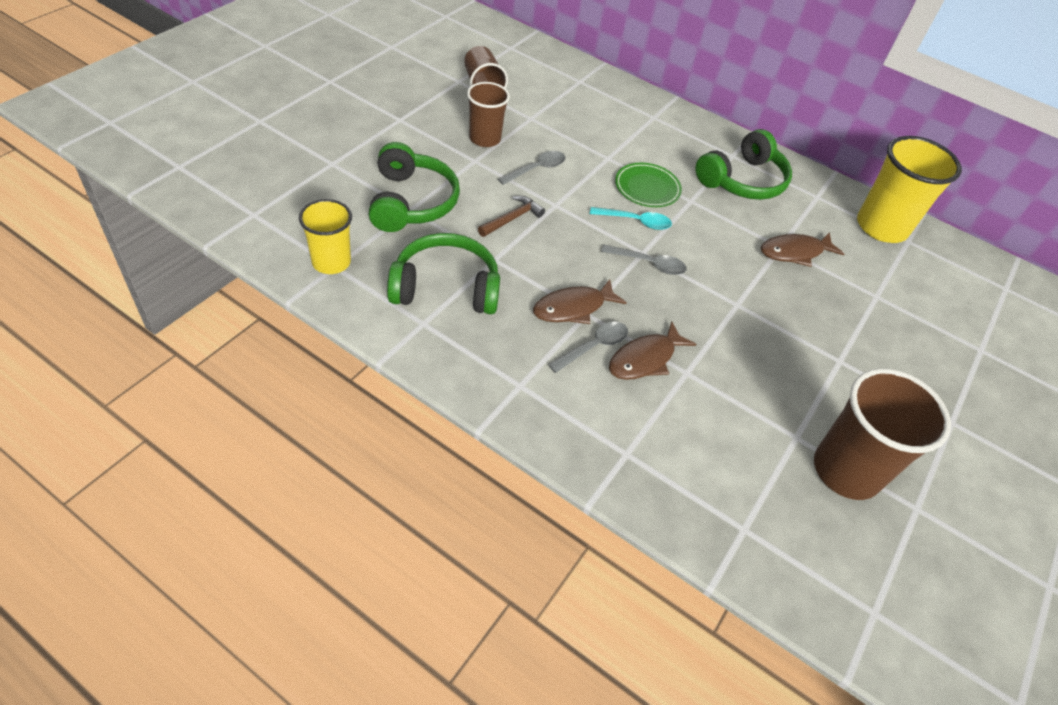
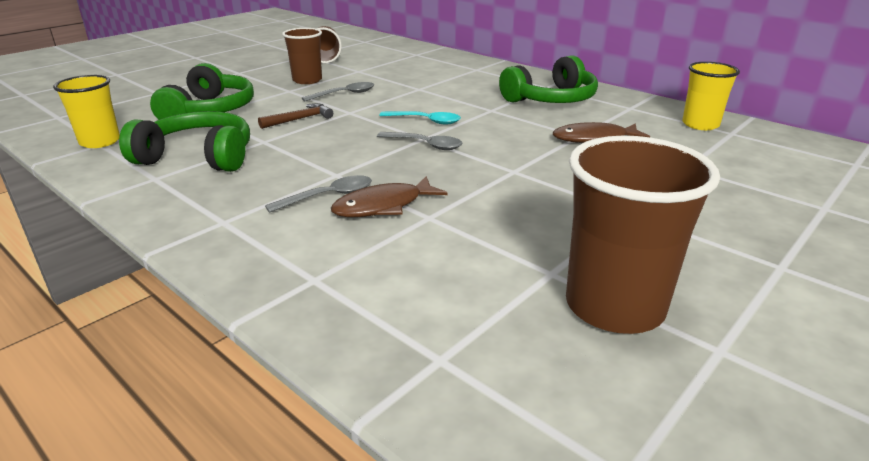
camera: 15 degrees right, 20 degrees down
(573, 308) = (323, 171): brown fish -> none
(647, 188) = (449, 103): green plate -> none
(881, 227) = (700, 124): yellow cup -> yellow cup, size x0.62

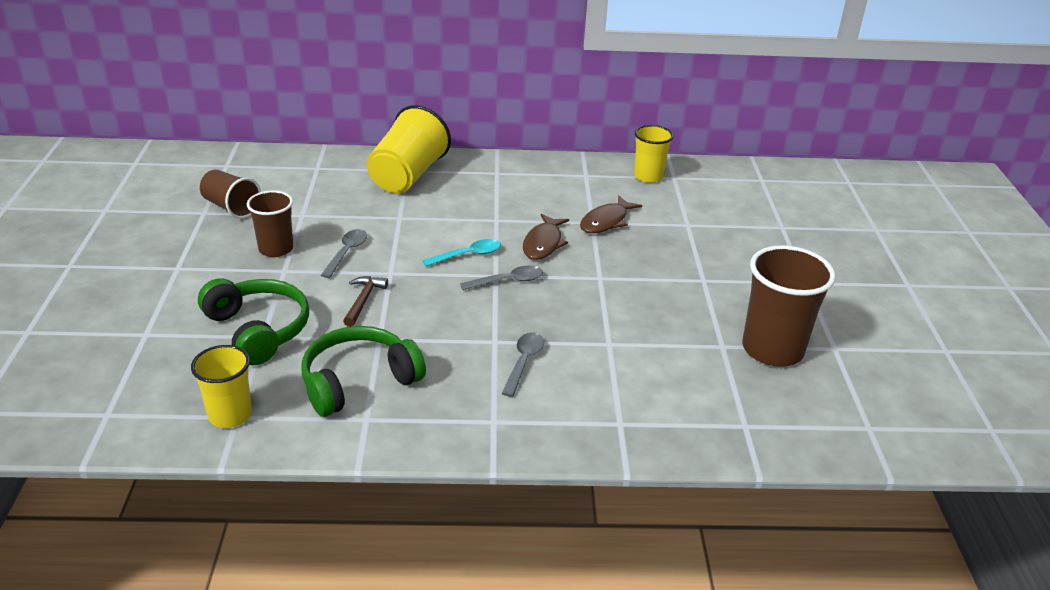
camera: 45 degrees left, 5 degrees up
(383, 206) = (570, 350): brown fish -> brown fish (543, 243)
(470, 71) = (408, 176): none -> yellow cup
(551, 99) = (521, 188): green headphones -> none

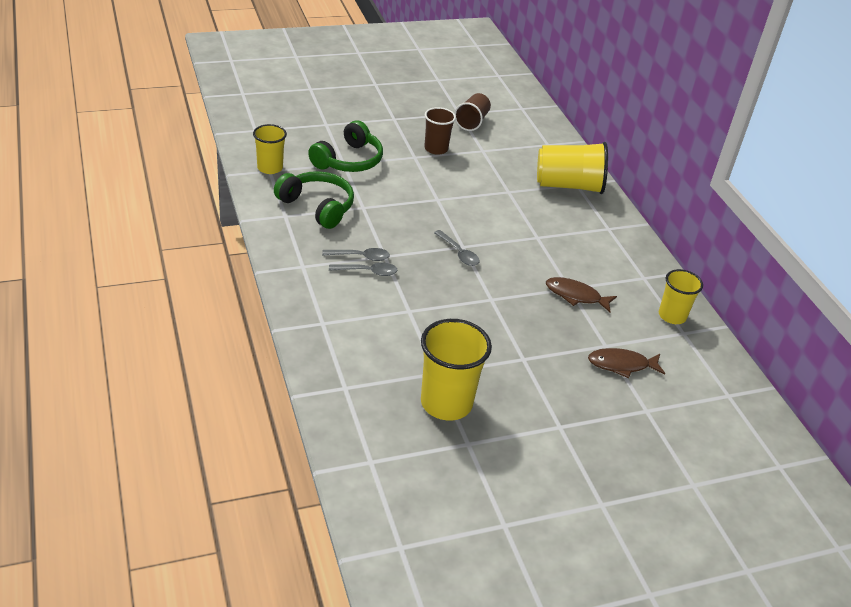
camera: 70 degrees right, 5 degrees up
(347, 252) = (449, 177): grey spoon -> grey spoon (361, 257)
(363, 300) = (400, 194): brown hammer -> none
(468, 255) = (480, 230): turquoise spoon -> none
(543, 243) = (520, 265): brown fish -> brown fish (621, 365)
(772, 349) = (446, 403): brown cup -> yellow cup

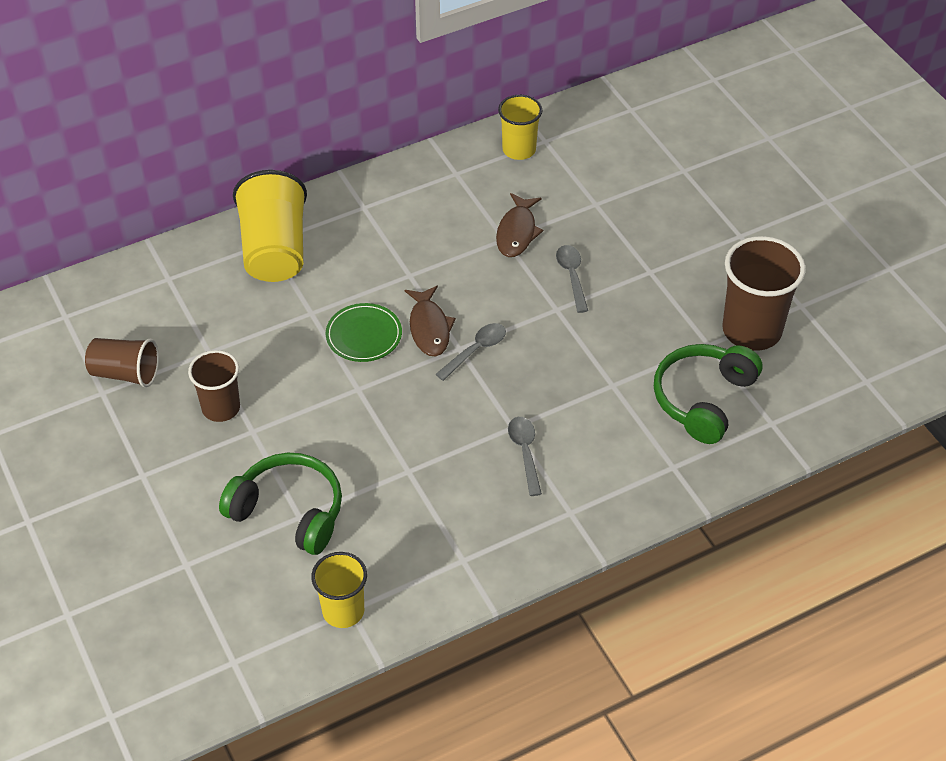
camera: 95 degrees left, 10 degrees up
(317, 206) = (426, 525): green headphones -> green headphones (703, 399)
(368, 272) = (553, 439): grey spoon -> grey spoon (572, 276)
(446, 403) = (751, 330): yellow cup -> brown cup
(483, 209) = (364, 335): none -> green plate
(621, 365) = (622, 190): brown fish -> brown fish (429, 328)

